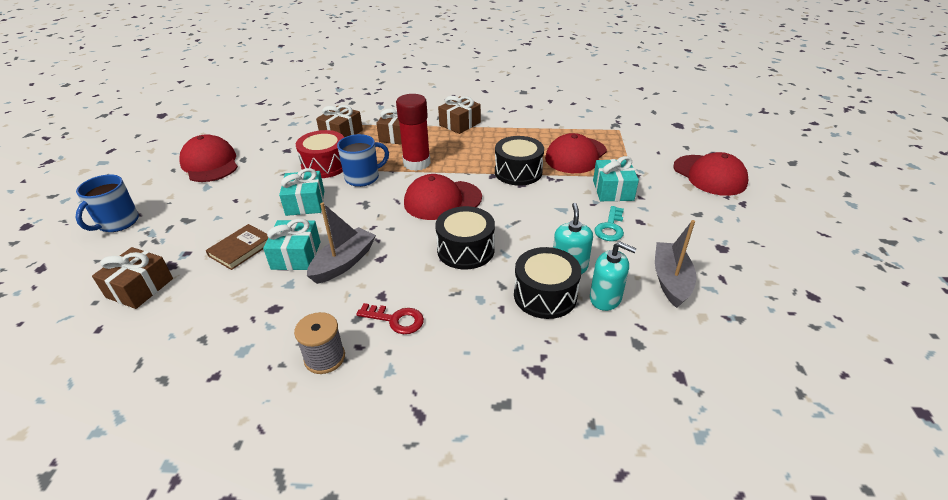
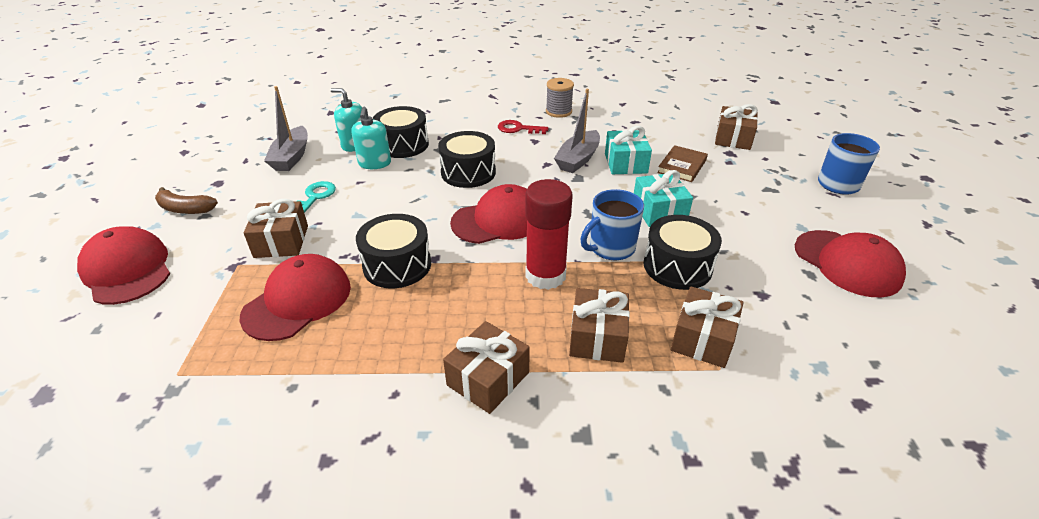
camera: 175 degrees right, 0 degrees up
(325, 165) = (677, 266): red drum -> black drum
(613, 190) = (281, 241): turquoise gift -> brown gift
(721, 220) = (185, 209): none -> brown banana

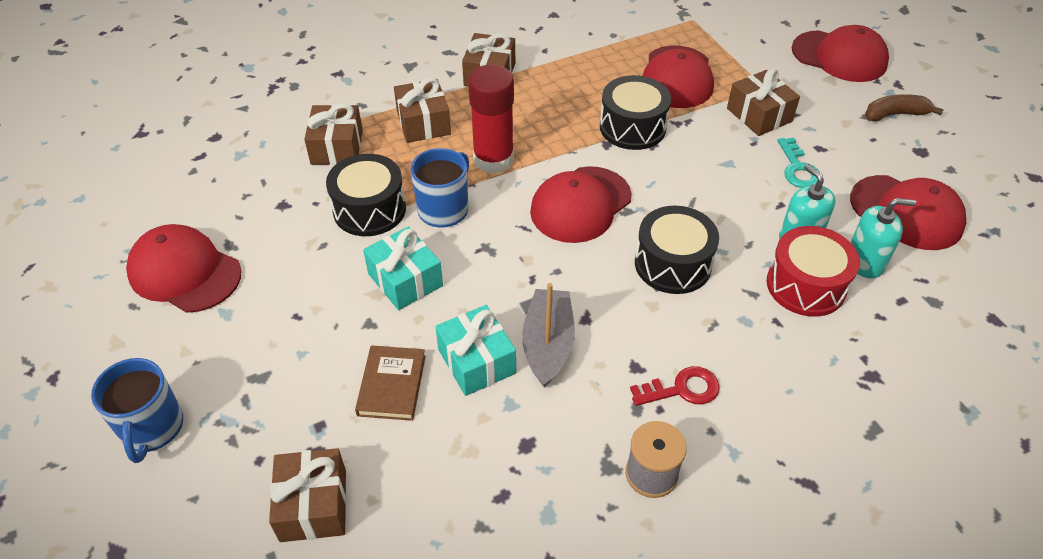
camera: 155 degrees right, 10 degrees up
(291, 157) = (906, 212): grey boat -> red cap
(403, 145) = (806, 285): black drum -> red drum

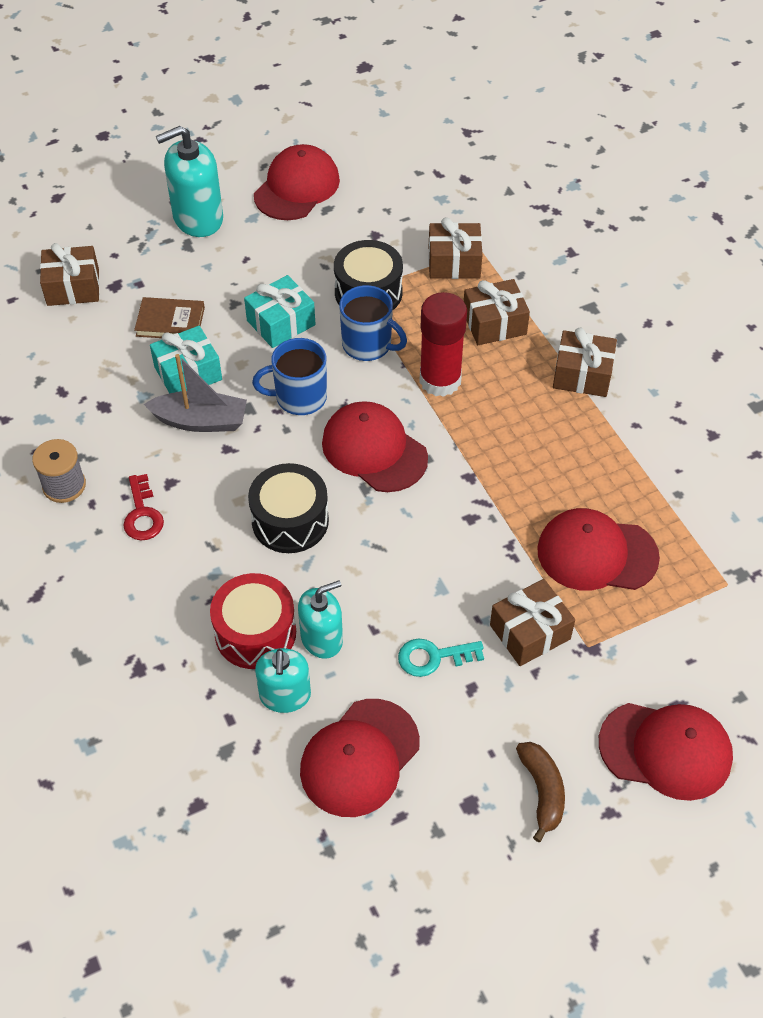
camera: 90 degrees right, 5 degrees up
(152, 428) = (149, 196): blue mug -> blue mug (299, 397)
(212, 369) = (198, 218): none -> turquoise soap dispenser
(632, 127) = (498, 502): black drum -> none
(839, 56) = (665, 750): red cap -> red cap turned 105 degrees counterclockwise

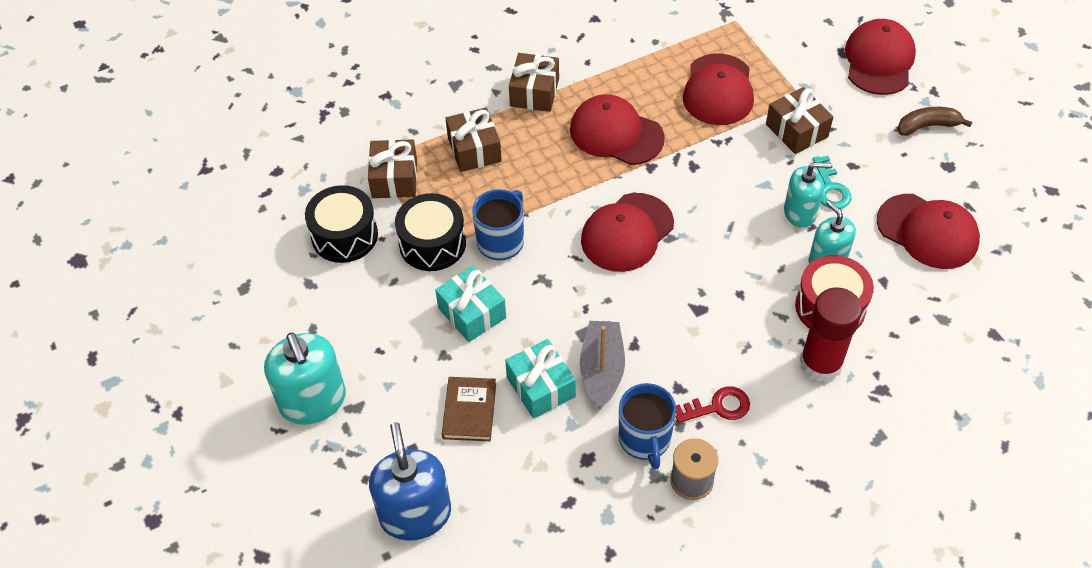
camera: 90 degrees left, 0 degrees up
(73, 287) = (415, 514): brown gift -> blue soap dispenser
(285, 695) = (885, 282): turquoise soap dispenser -> turquoise soap dispenser (800, 212)
(290, 521) = (711, 290): black drum -> black drum (344, 235)
(297, 187) = (273, 312): red cap -> red cap (616, 134)
(299, 397) = (568, 292): blue mug -> blue mug (645, 439)
(440, 380) = (543, 187): red glue stick -> red glue stick (820, 364)

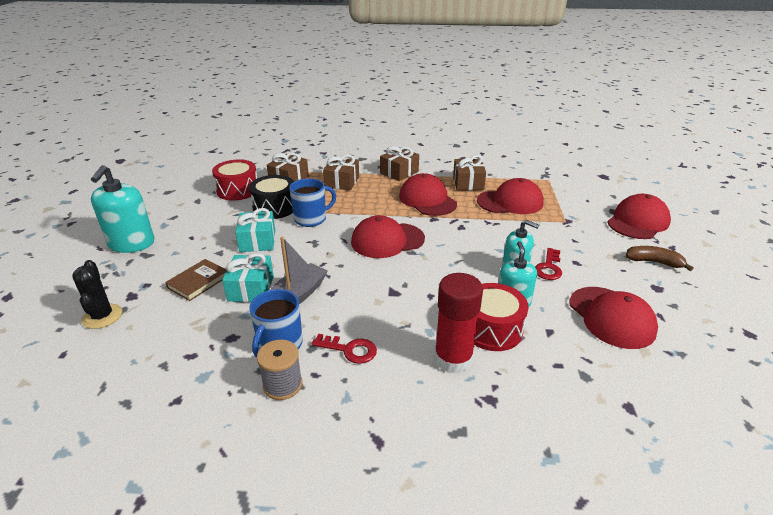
camera: 30 degrees right, 20 degrees down
(344, 235) = (238, 190): black drum -> red drum
(415, 514) = (102, 316): blue soap dispenser -> black cactus
(718, 90) = (510, 202): red cap -> red cap turned 135 degrees counterclockwise
(796, 130) = (548, 234): brown gift -> brown gift (468, 183)
(830, 188) = (549, 267): turquoise key -> red key

